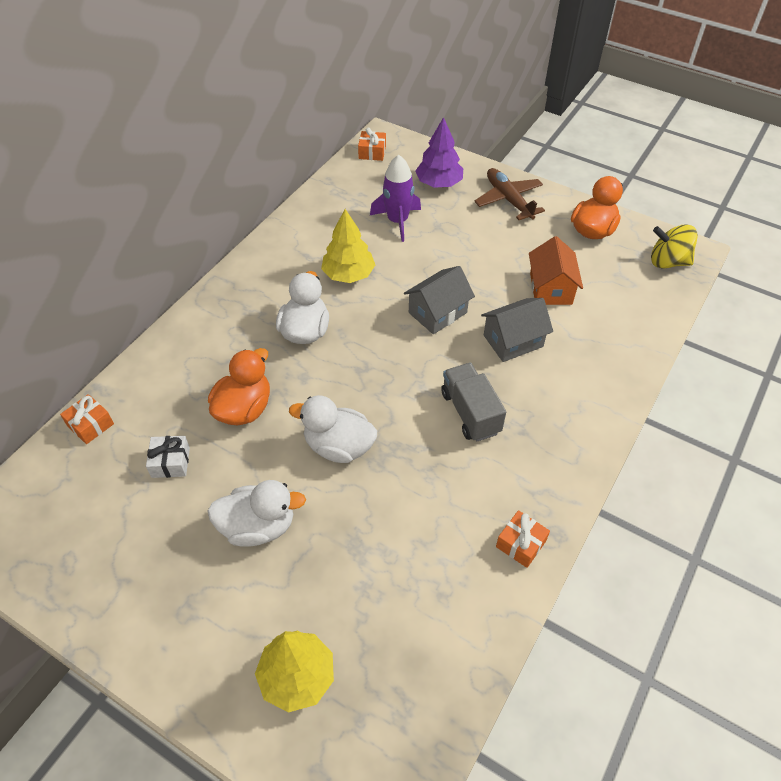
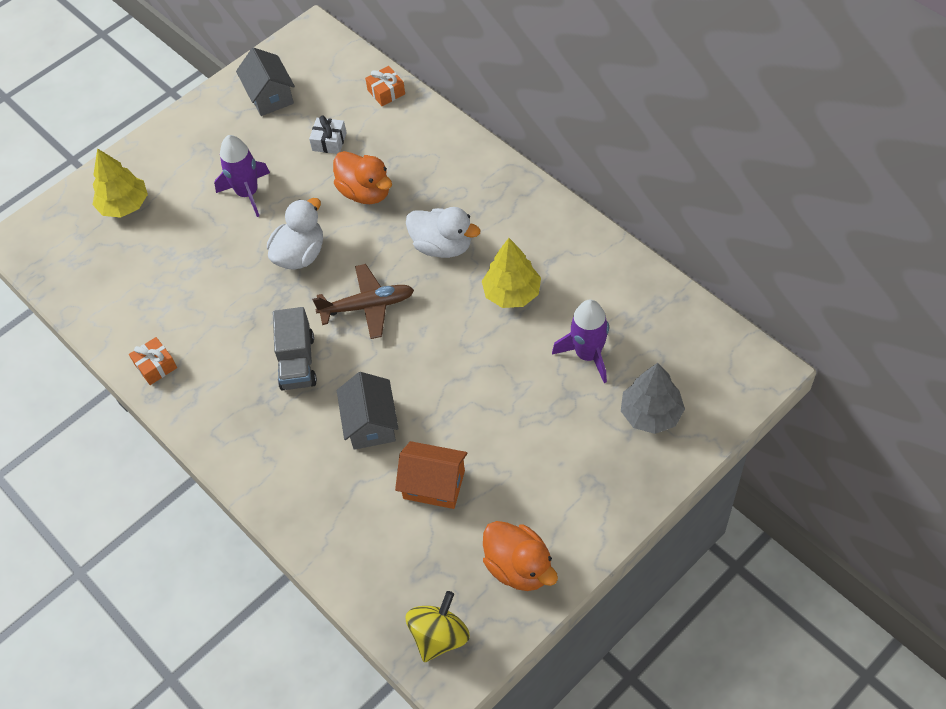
camera: 110 degrees right, 5 degrees up
(258, 526) = (247, 193): white duck -> purple rocket
(372, 152) = (730, 352): orange gift -> none
(437, 312) = (432, 363): grey house -> grey house (270, 96)
(439, 183) = (651, 414): purple tree -> grey tree
(470, 412) = (297, 362): grey truck -> grey truck turned 90 degrees clockwise
(508, 200) = (601, 486): brown plane -> brown plane (367, 306)

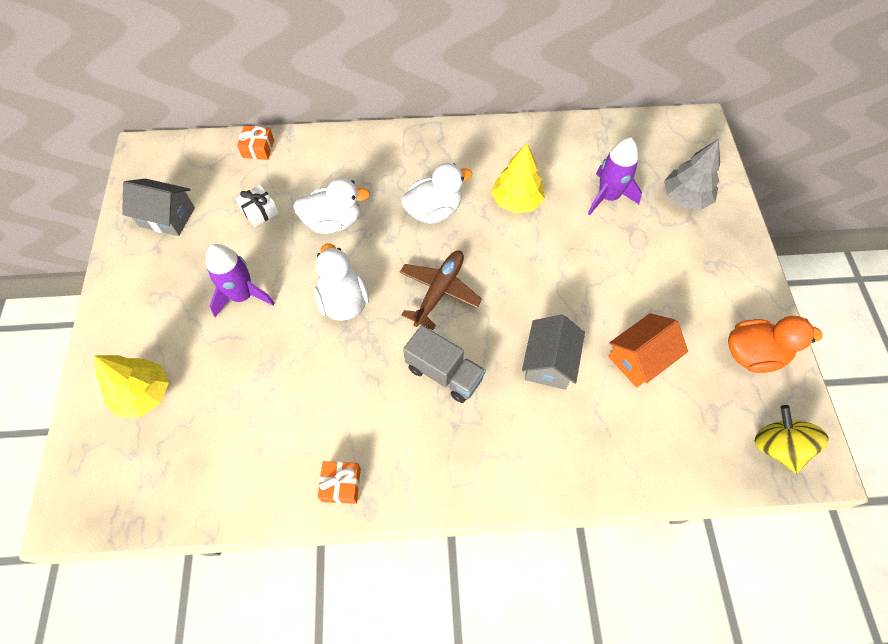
camera: 55 degrees left, 5 degrees up
(365, 192) = (333, 222): orange duck -> white duck
(370, 423) = (549, 362): grey house -> grey house turned 75 degrees clockwise

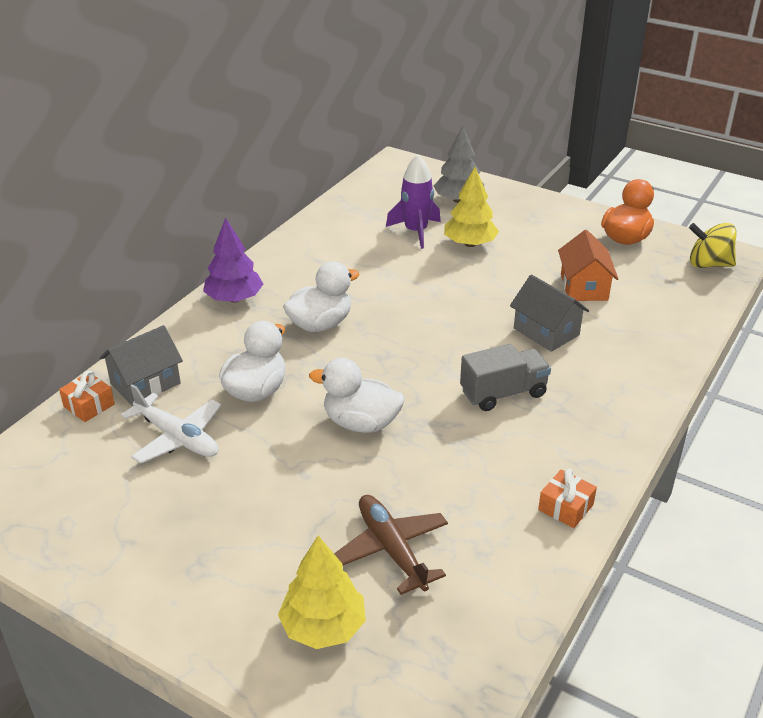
camera: 55 degrees left, 25 degrees down
(167, 217) = (91, 515): grey house -> grey house (145, 383)
(242, 296) = (275, 493): purple rocket -> none
(259, 211) = (177, 437): white gift -> white plane
(422, 145) = (234, 299): none -> purple tree
(434, 211) = (320, 324): white duck -> white duck turned 45 degrees clockwise
(439, 291) = (413, 359): brown plane -> brown plane (392, 550)
(516, 201) = (365, 276): yellow tree -> yellow tree (470, 244)

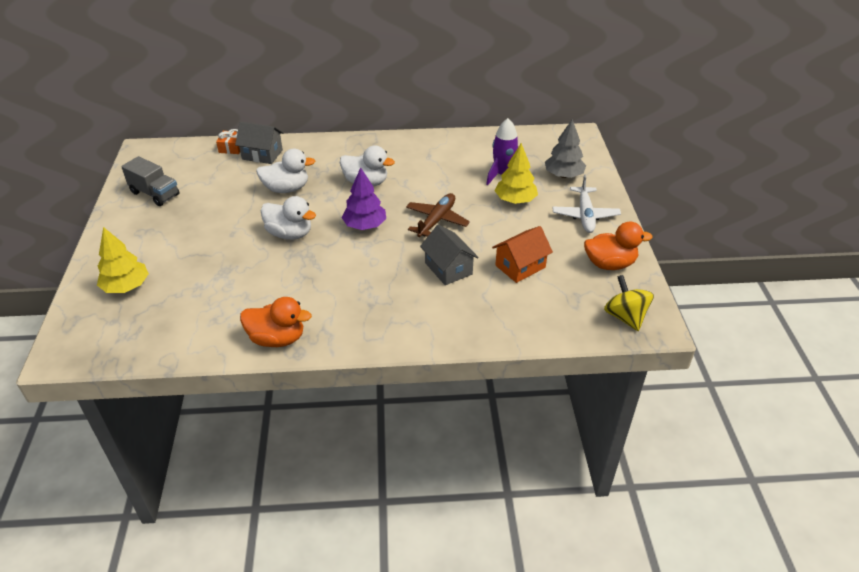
camera: 55 degrees right, 5 degrees up
(177, 437) = (229, 183): white plane -> white plane (585, 215)
(234, 299) = (360, 146): purple tree -> purple tree (365, 225)
(361, 423) = (289, 234): white duck -> white duck turned 135 degrees clockwise
(392, 550) = (195, 286): brown plane -> brown plane (436, 221)
(503, 393) = (365, 275): grey truck -> grey truck (155, 194)
(546, 332) = (448, 268): grey house -> grey house turned 45 degrees counterclockwise
(565, 507) = (277, 339): orange gift -> orange duck

